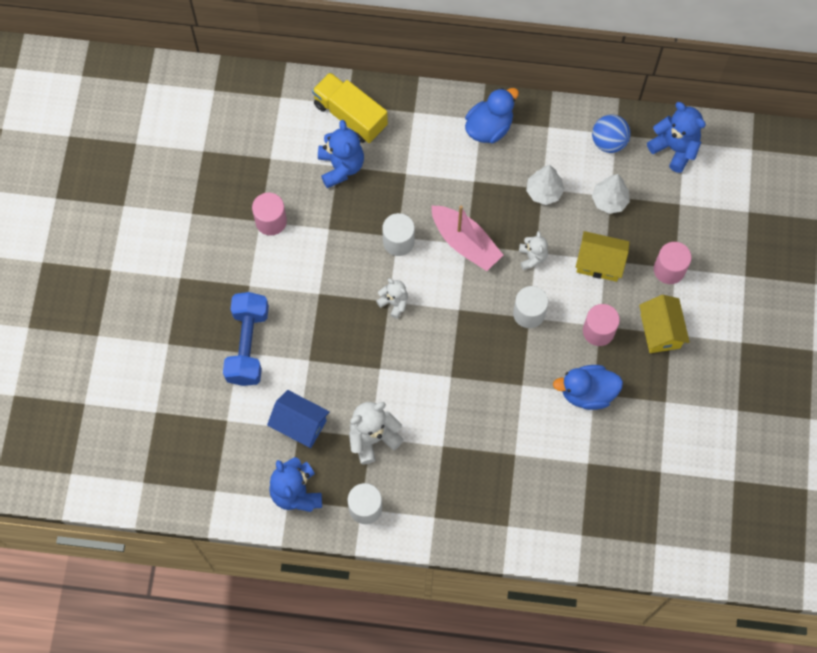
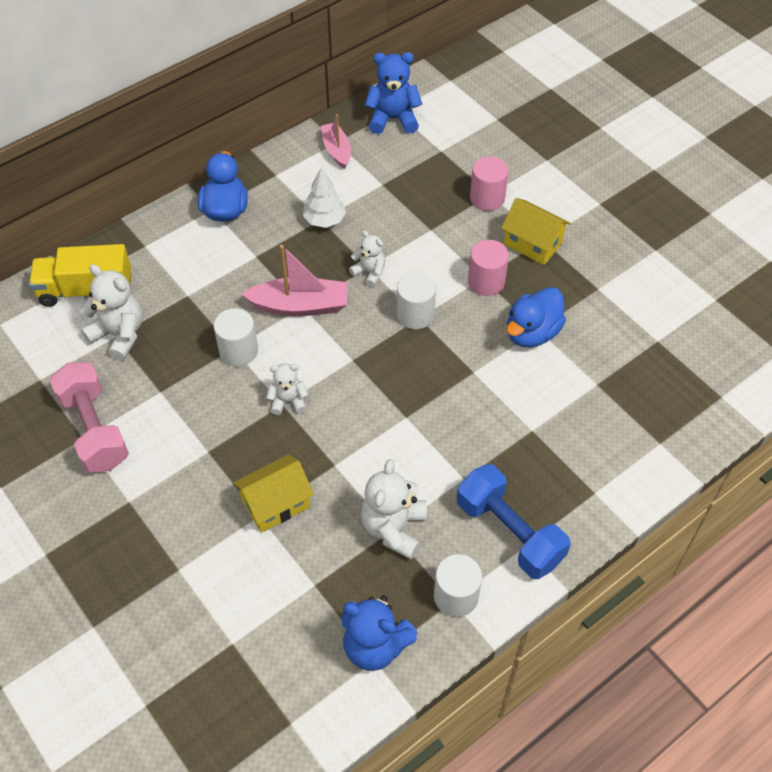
camera: 45 degrees left, 15 degrees down
(248, 345) = (182, 554): blue dumbbell -> blue dumbbell (509, 532)
(271, 221) = (94, 429): pink cylinder -> pink dumbbell
(300, 424) = (311, 580): blue house -> none
(341, 166) = (119, 334): blue teddy bear -> white teddy bear
(599, 263) = (428, 234): yellow house -> yellow house (276, 504)
(608, 142) = (337, 150): blue ball -> pink boat
(609, 200) = (385, 188): white tree -> none

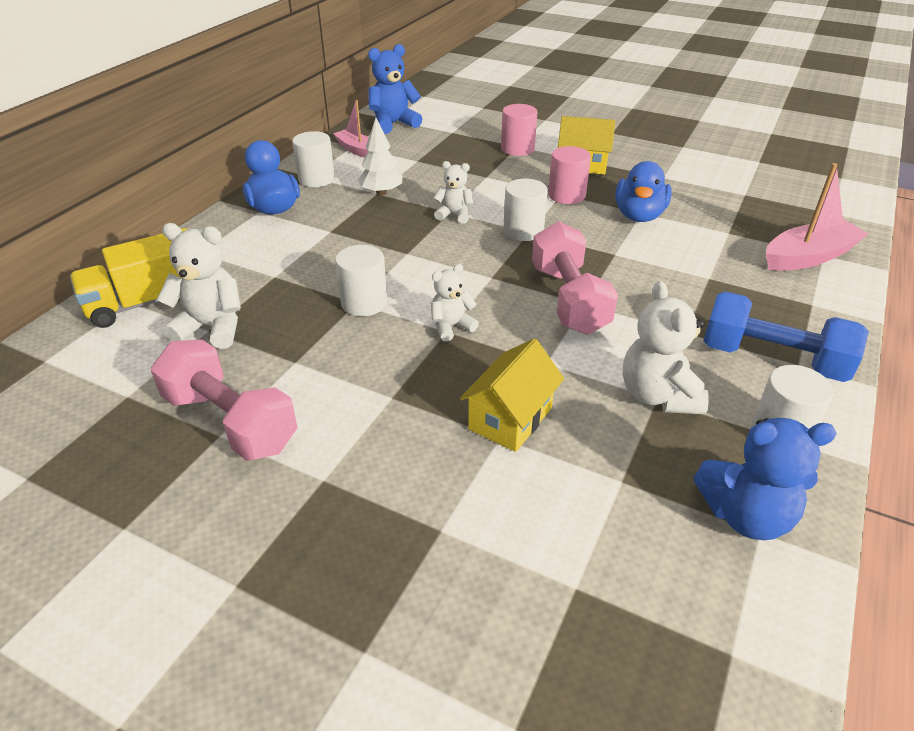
camera: 25 degrees left, 15 degrees down
(279, 182) = (316, 179): none -> white cylinder
(300, 306) = (404, 253): pink boat -> pink boat (808, 257)
(397, 408) = (569, 299): none -> pink dumbbell

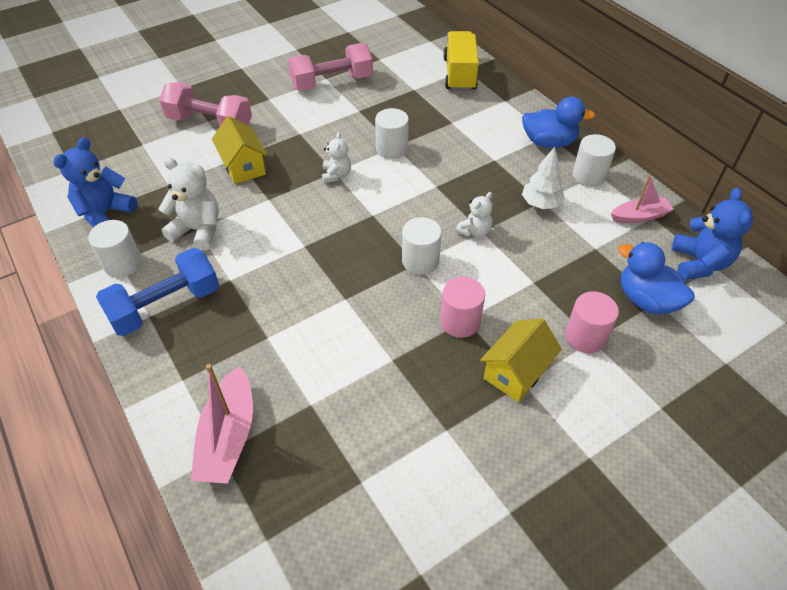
camera: 120 degrees right, 10 degrees up
(212, 327) = (415, 90): white teddy bear -> none
(569, 299) = (314, 240): pink dumbbell -> pink dumbbell (210, 124)
(639, 216) = (387, 353): blue duck -> blue duck (646, 300)

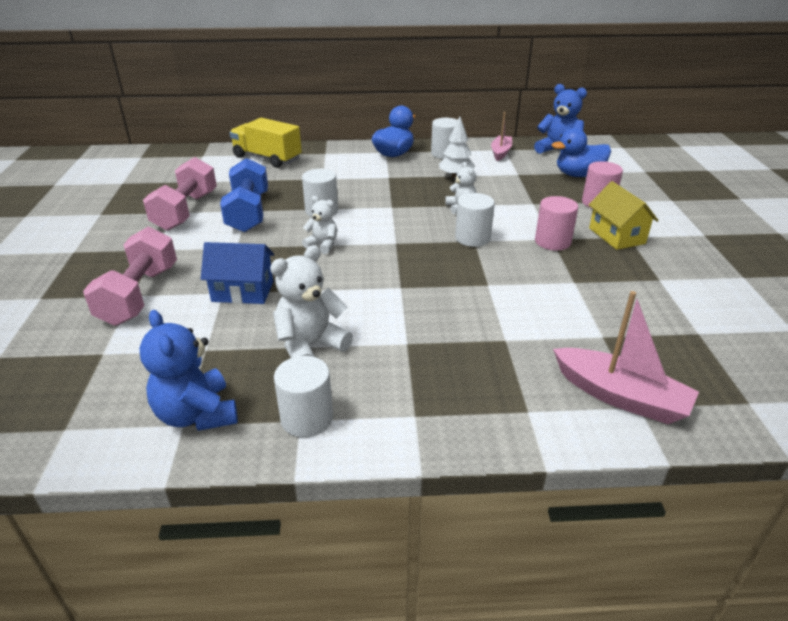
camera: 60 degrees left, 15 degrees down
(166, 306) = (408, 398): blue dumbbell -> blue dumbbell (248, 212)
(210, 124) = (139, 295): pink dumbbell -> pink dumbbell turned 45 degrees counterclockwise
(243, 166) = (243, 291): yellow house -> blue house

